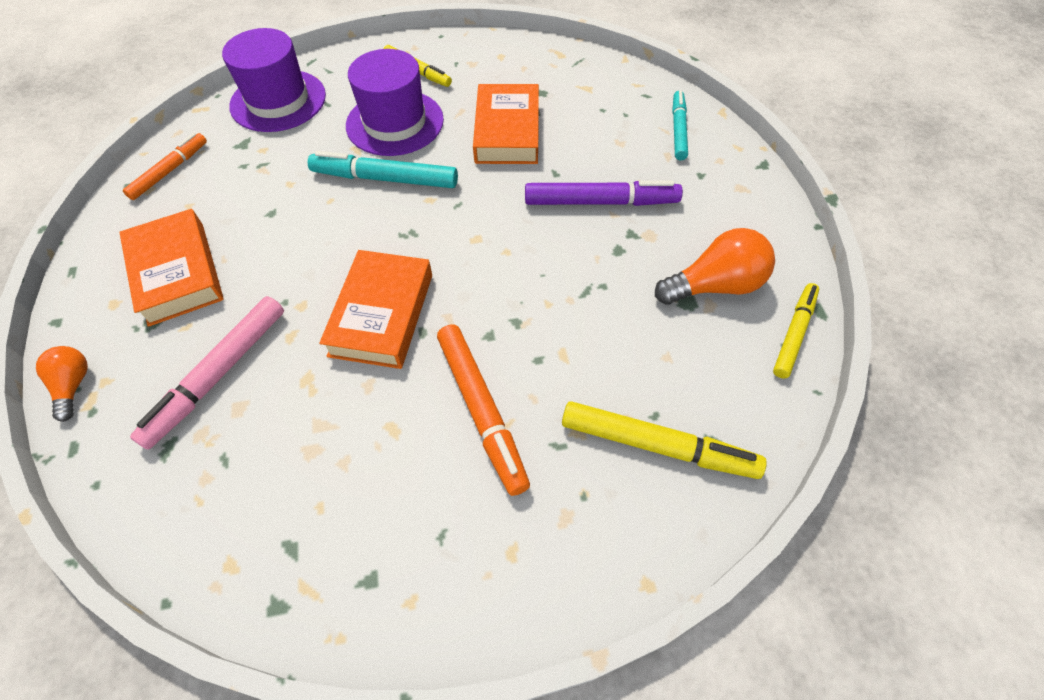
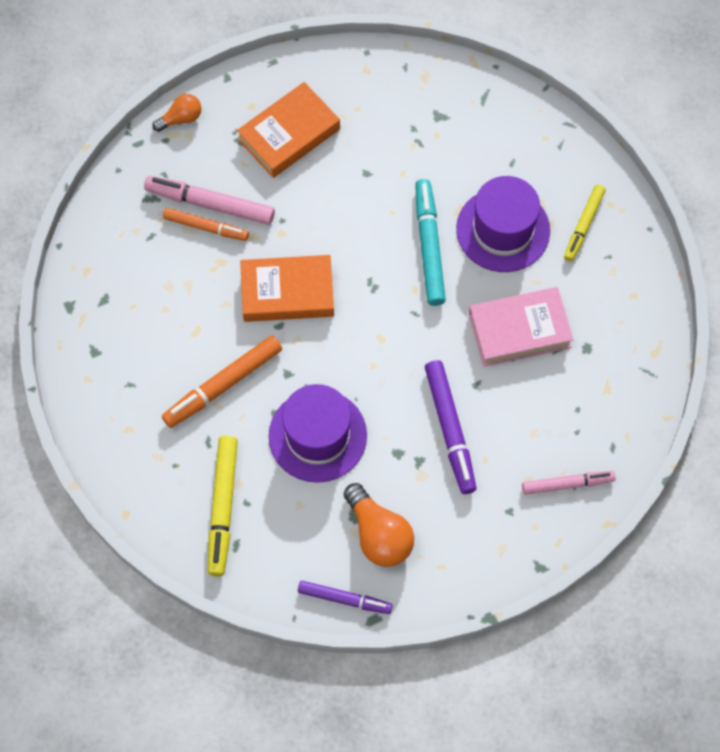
camera: 75 degrees right, 10 degrees up
(169, 171) = (391, 76): orange marker -> orange marker (206, 227)
(278, 101) = (503, 120): purple hat -> purple hat (317, 435)
(507, 131) = (519, 330): orange book -> pink book
(678, 130) = (567, 484): turquoise marker -> pink marker
(794, 333) = (344, 599): yellow marker -> purple marker

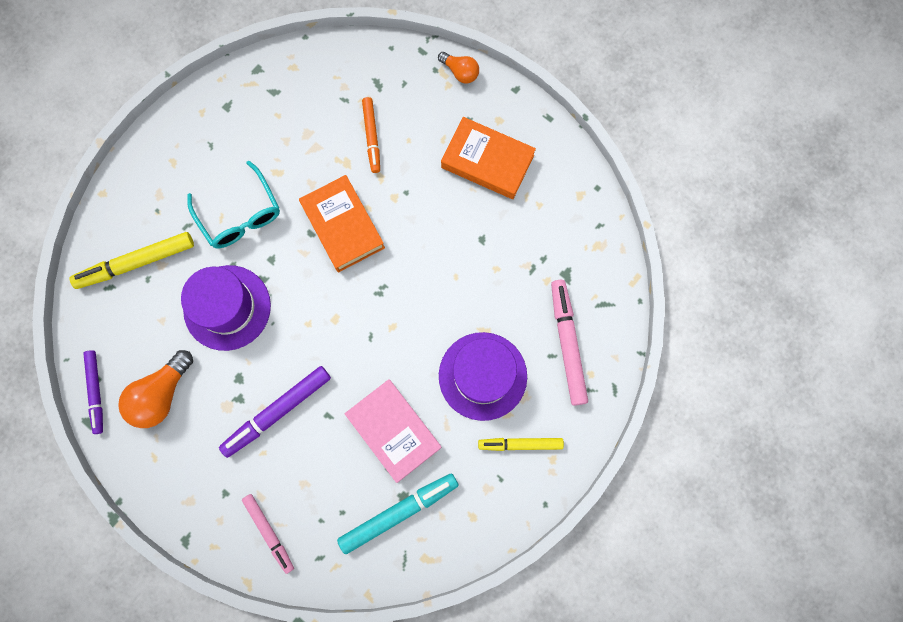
camera: 65 degrees right, 10 degrees up
(210, 204) = (394, 130): pink marker -> pink marker (567, 343)
(223, 385) = (240, 214): orange marker -> turquoise glasses
(429, 246) = (438, 320): turquoise marker -> turquoise marker (398, 512)

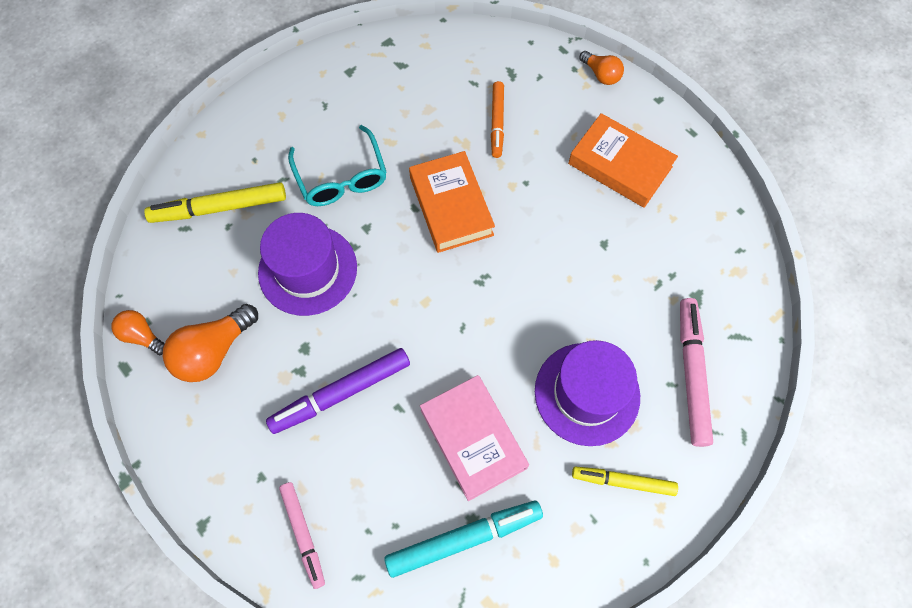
camera: 10 degrees right, 10 degrees down
(96, 392) = (142, 336): purple marker -> orange light bulb

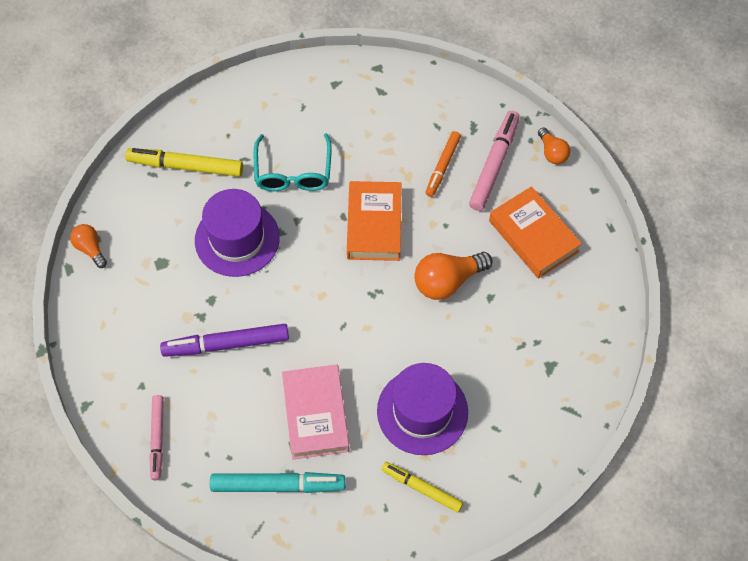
camera: 20 degrees right, 5 degrees down
(214, 351) = (140, 278): orange light bulb -> orange light bulb (447, 281)
(691, 373) = (516, 425): pink marker -> pink marker (494, 164)

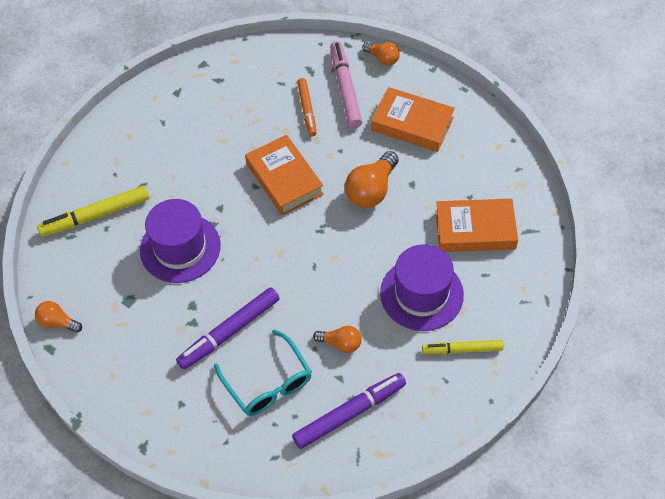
camera: 30 degrees left, 5 degrees down
(157, 439) = (225, 436): pink marker -> none
(278, 485) = (349, 413): turquoise marker -> purple marker
(293, 172) = (190, 174): turquoise glasses -> turquoise glasses (268, 382)
(315, 414) = (340, 343): pink book -> orange light bulb
(518, 378) = (475, 229): none -> orange book

